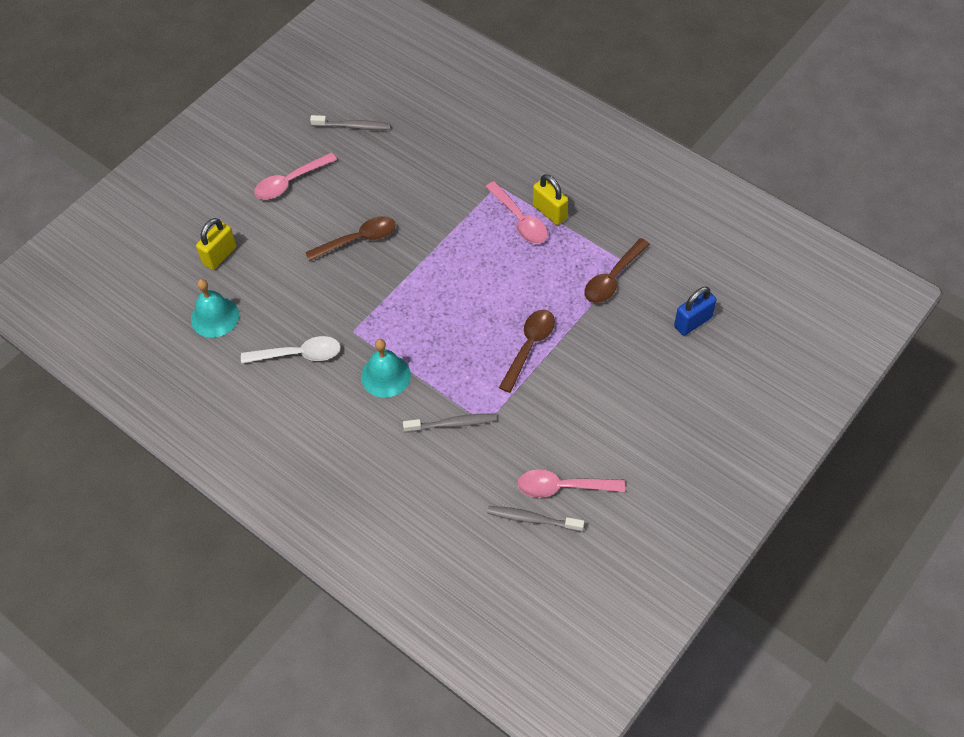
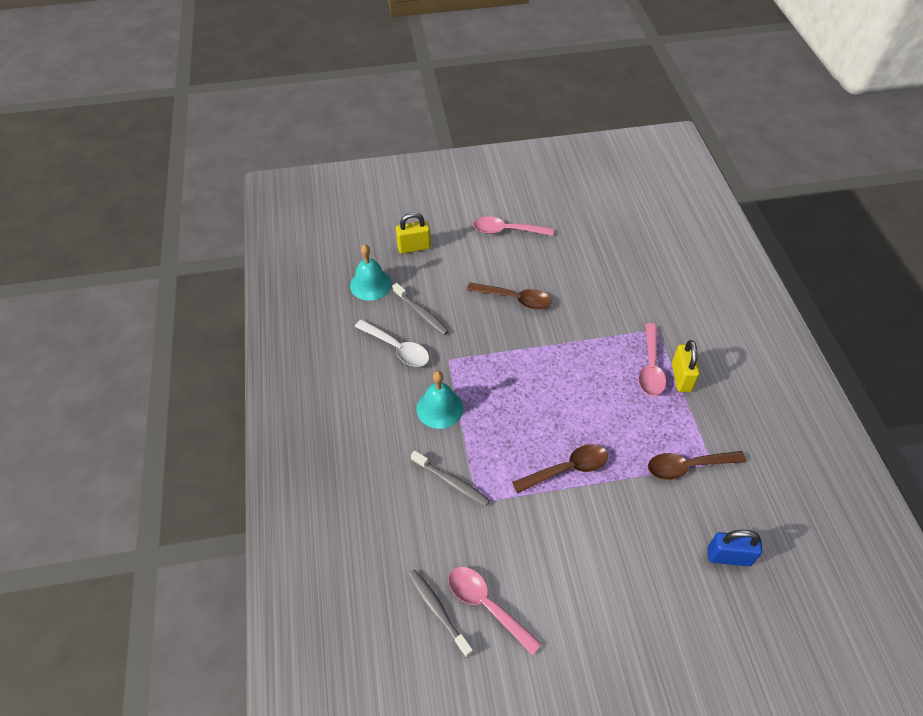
camera: 40 degrees right, 5 degrees down
(353, 126) = (586, 221): grey toothbrush -> grey toothbrush (421, 313)

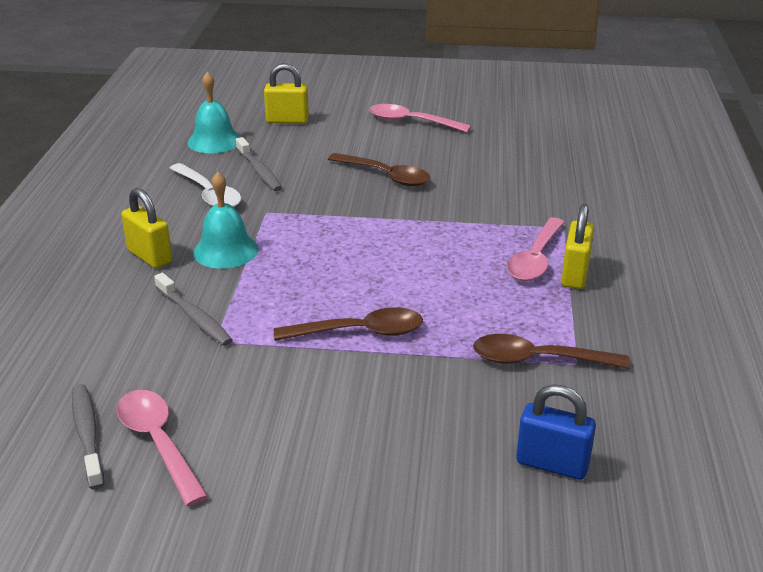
camera: 15 degrees right, 20 degrees down
(389, 427) = (150, 256): none -> yellow padlock

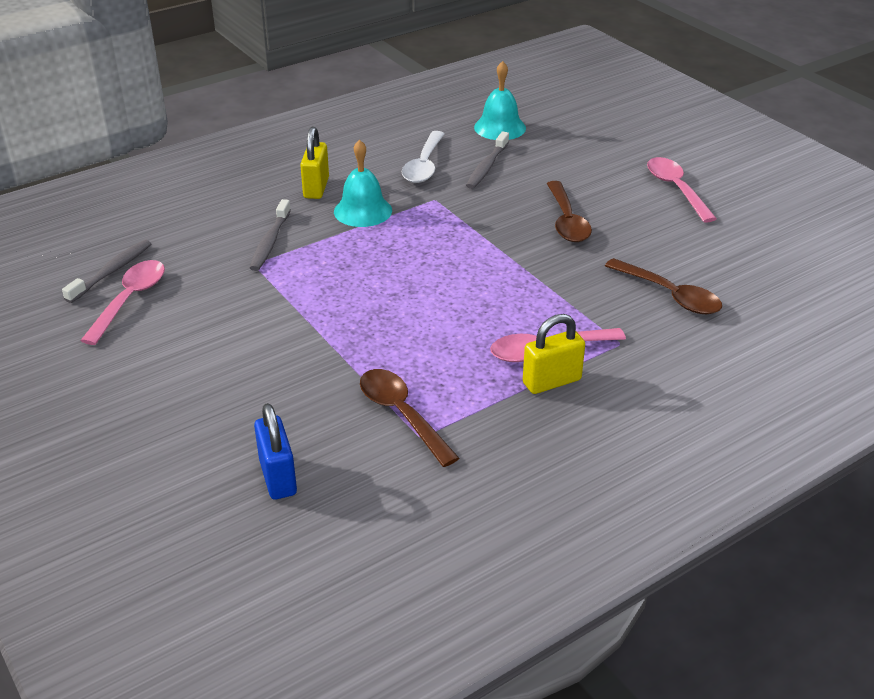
camera: 50 degrees right, 5 degrees up
(287, 120) = (581, 137): yellow padlock -> none
(359, 332) = (335, 315): brown spoon -> brown spoon (669, 295)

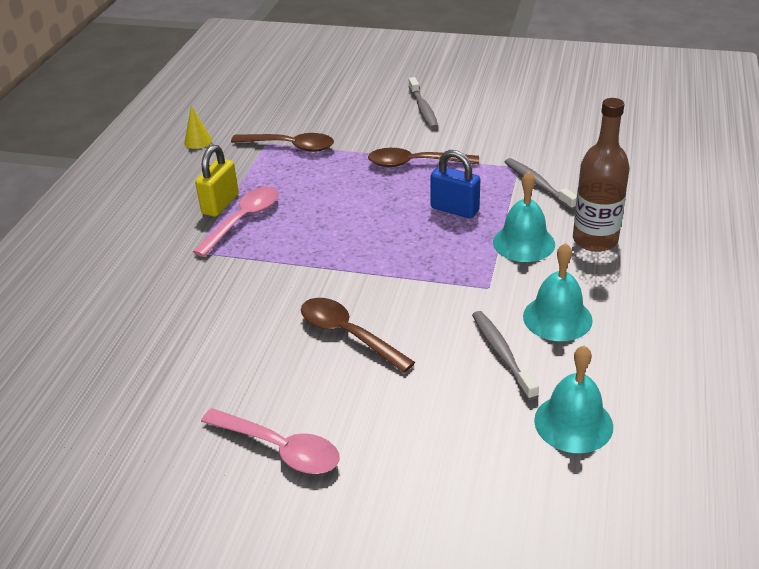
camera: 140 degrees right, 0 degrees up
(112, 271) = (586, 119): grey toothbrush -> grey toothbrush (423, 109)
(130, 300) = (540, 114): pink spoon -> none
(278, 477) = (315, 98): blue padlock -> blue padlock (454, 209)
(316, 188) = (595, 240): yellow padlock -> brown bottle
(424, 165) = (557, 318): white spoon -> turquoise bell
(491, 494) = (198, 141): none -> yellow cone
(669, 295) = (187, 310): brown spoon -> brown spoon (415, 163)

